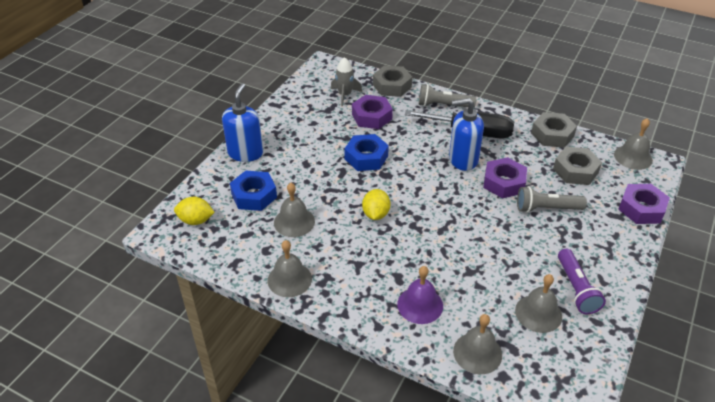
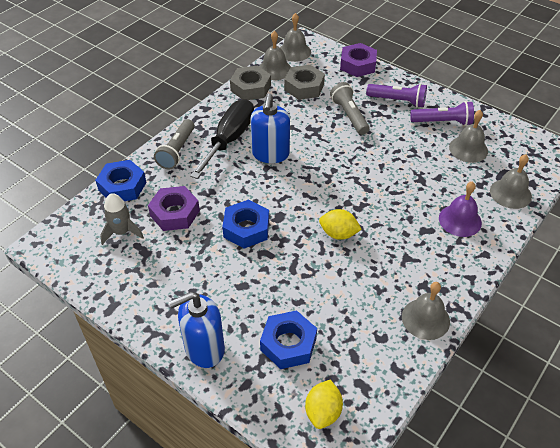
camera: 80 degrees left, 5 degrees up
(245, 153) = (204, 348): blue soap dispenser -> blue soap dispenser turned 45 degrees counterclockwise
(294, 222) = (340, 306): grey bell -> grey bell (274, 69)
(392, 86) = (122, 186): grey nut -> blue nut
(504, 183) = (310, 134): purple nut -> none
(546, 208) = (349, 115): grey flashlight -> grey flashlight turned 150 degrees clockwise
(593, 246) = (397, 101): none -> purple flashlight

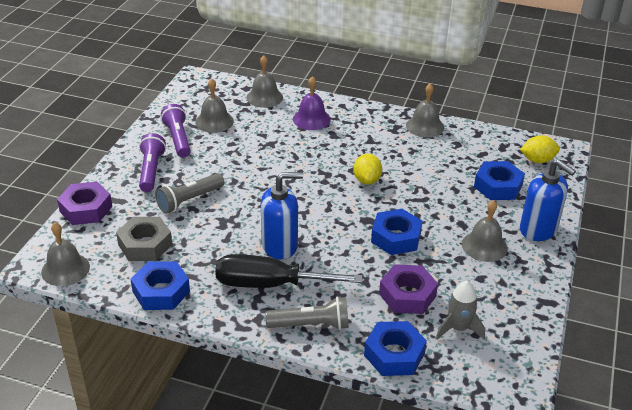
camera: 110 degrees left, 10 degrees down
(250, 88) = (161, 291): grey nut -> blue nut
(274, 69) = (113, 279): grey bell -> grey bell (484, 246)

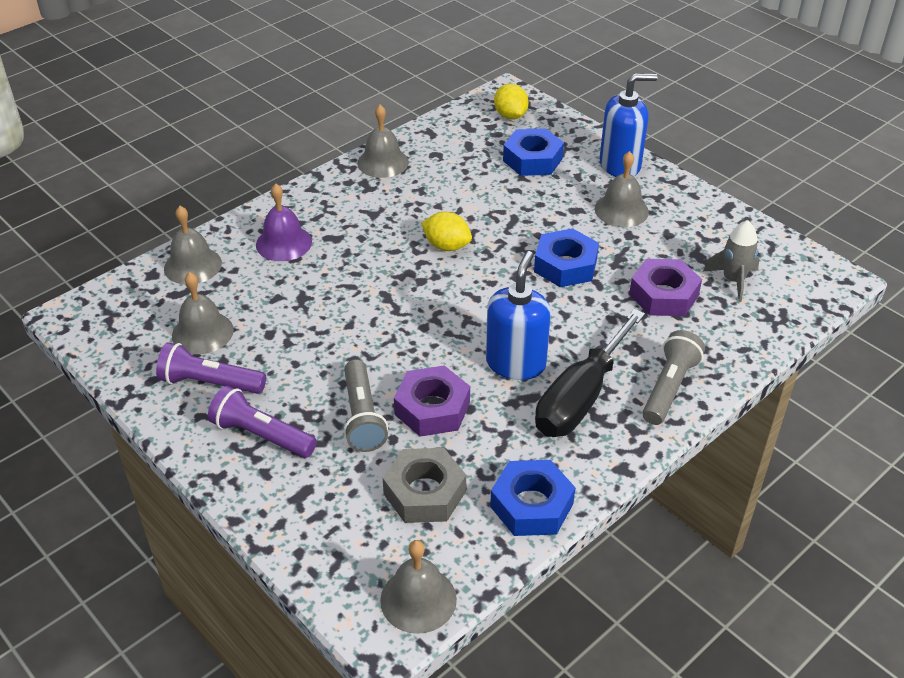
camera: 60 degrees left, 5 degrees up
(86, 209) = (294, 537): purple nut -> purple nut (432, 408)
(394, 354) = (747, 341): blue nut -> none
(537, 160) = (510, 116): yellow lemon -> yellow lemon turned 45 degrees counterclockwise

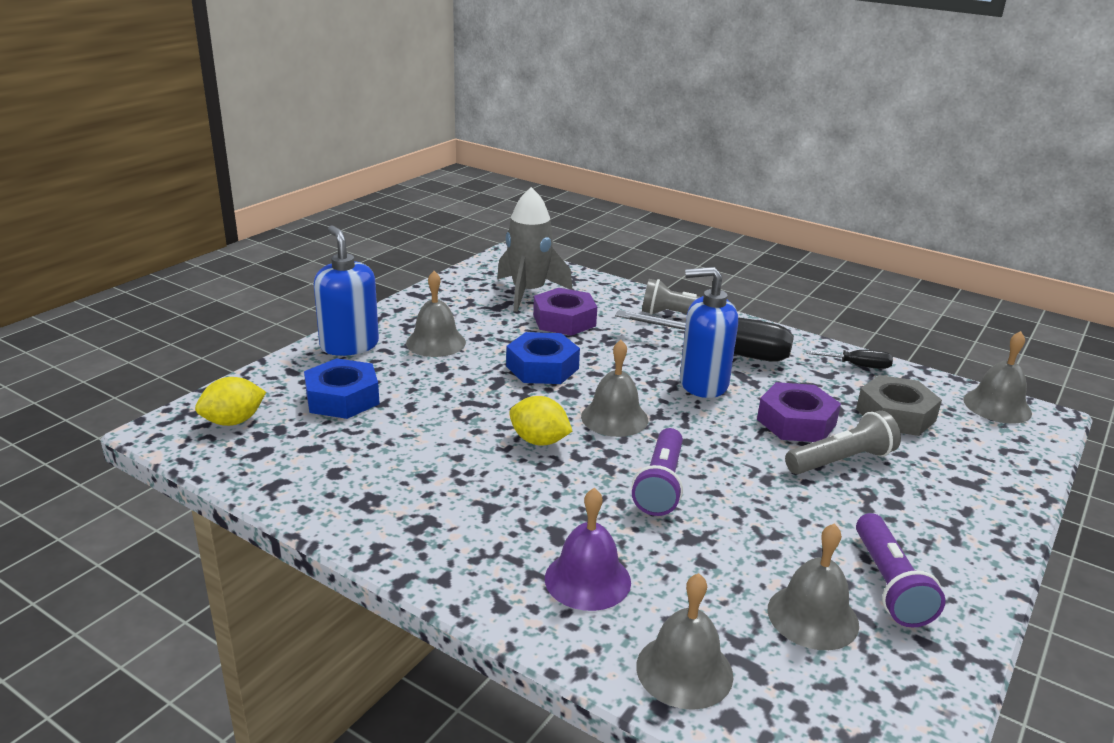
camera: 105 degrees left, 15 degrees down
(262, 435) = (924, 523): purple flashlight -> purple flashlight (660, 485)
(383, 162) = (361, 517): grey bell -> grey bell (614, 418)
(446, 246) = (539, 441): yellow lemon -> yellow lemon turned 75 degrees counterclockwise
(532, 505) = (858, 366): blue nut -> black screwdriver
(733, 280) = (528, 293): grey rocket -> grey rocket, size x1.56

